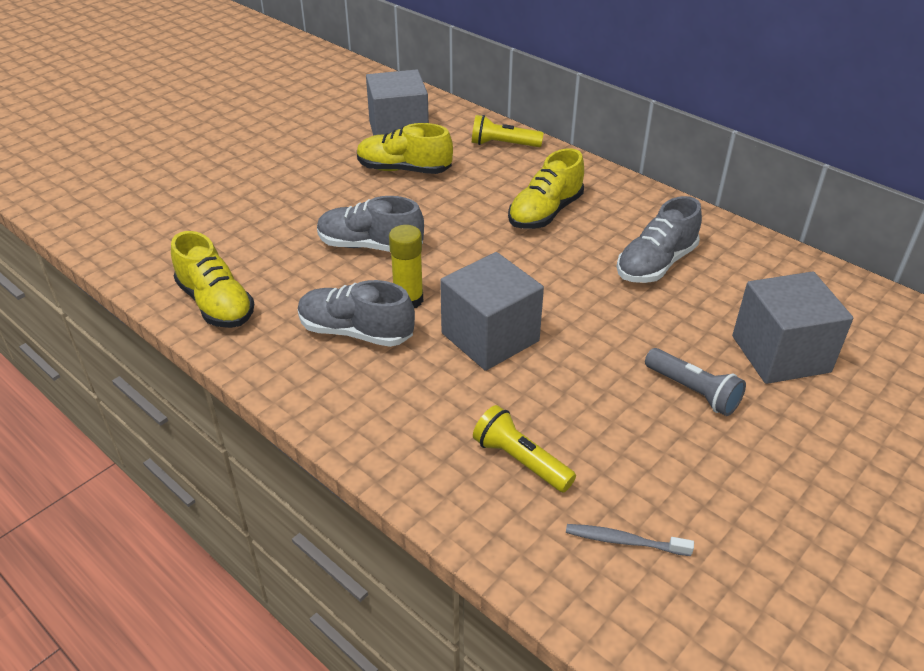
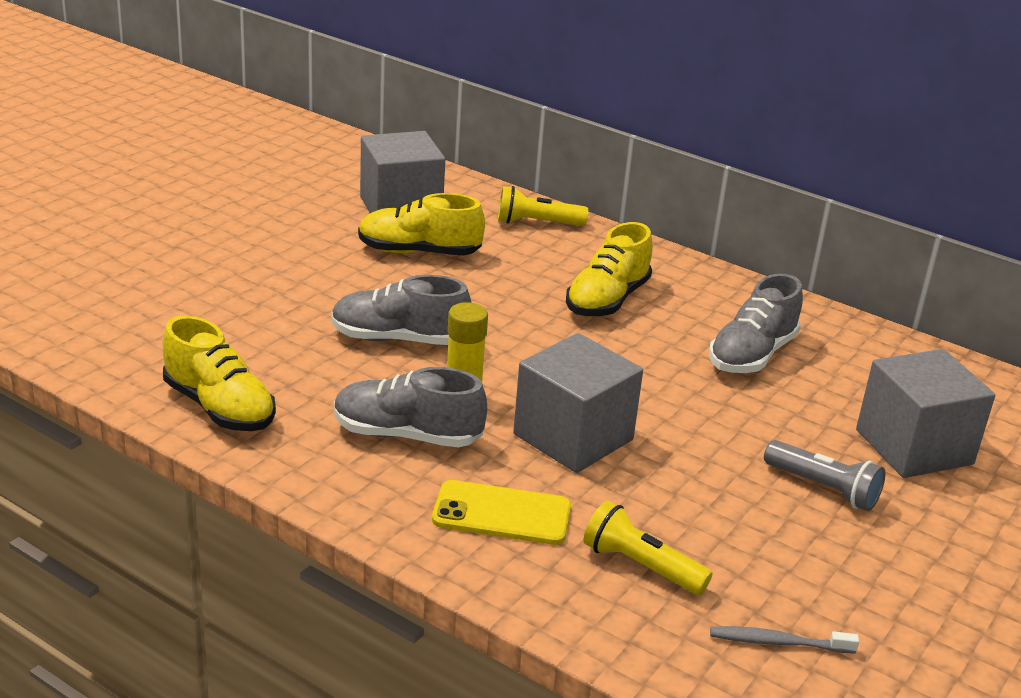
camera: 10 degrees left, 10 degrees down
(415, 406) = (502, 514): none -> yellow phone

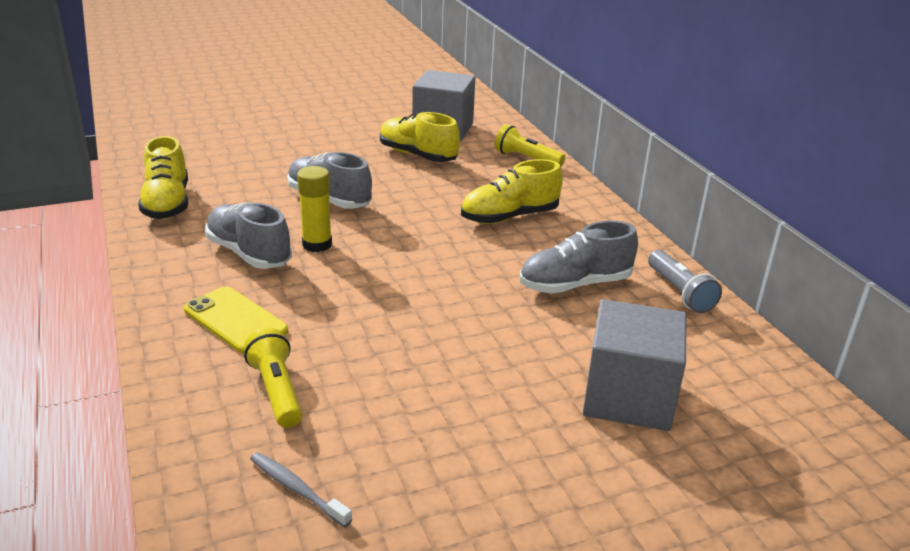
camera: 35 degrees right, 0 degrees up
(573, 437) = (355, 292): grey cube -> none
(823, 488) = (499, 396): grey flashlight -> grey flashlight (679, 292)

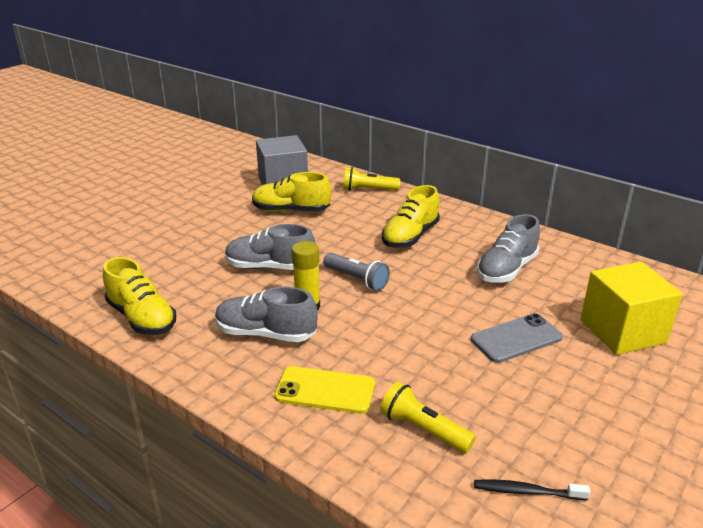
camera: 30 degrees left, 0 degrees up
(297, 489) = (526, 491): grey toothbrush -> black toothbrush
(488, 353) = (516, 338): none -> grey phone
(628, 397) = (622, 331): grey cube -> yellow cube
(679, 292) = (566, 251): grey flashlight -> grey flashlight (356, 279)

